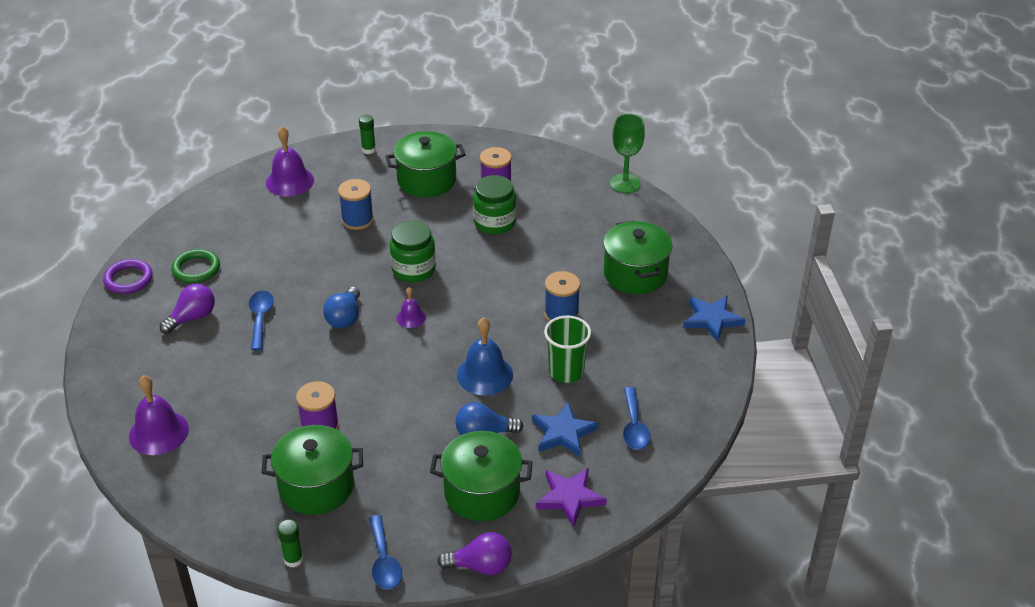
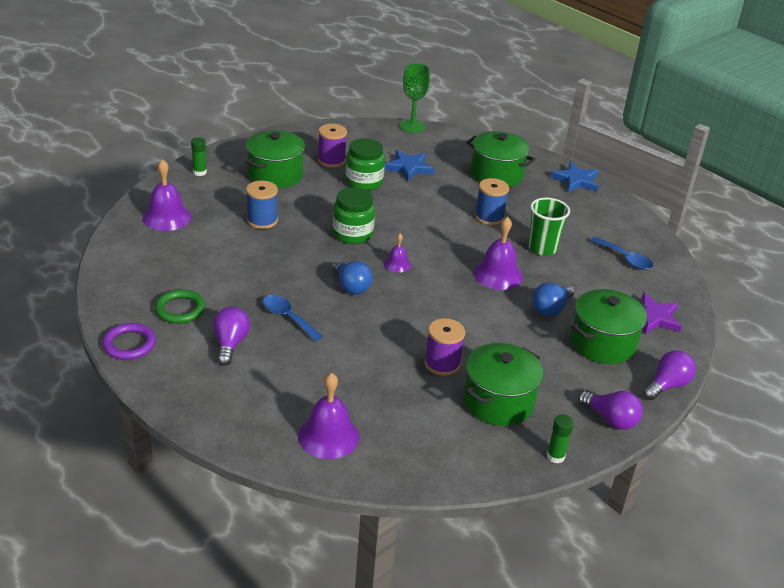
camera: 45 degrees left, 5 degrees down
(384, 561) = (611, 419): blue spoon -> purple light bulb
(485, 374) = (498, 274): blue bell -> purple bell
(563, 432) = (594, 283): blue star -> blue star (409, 167)

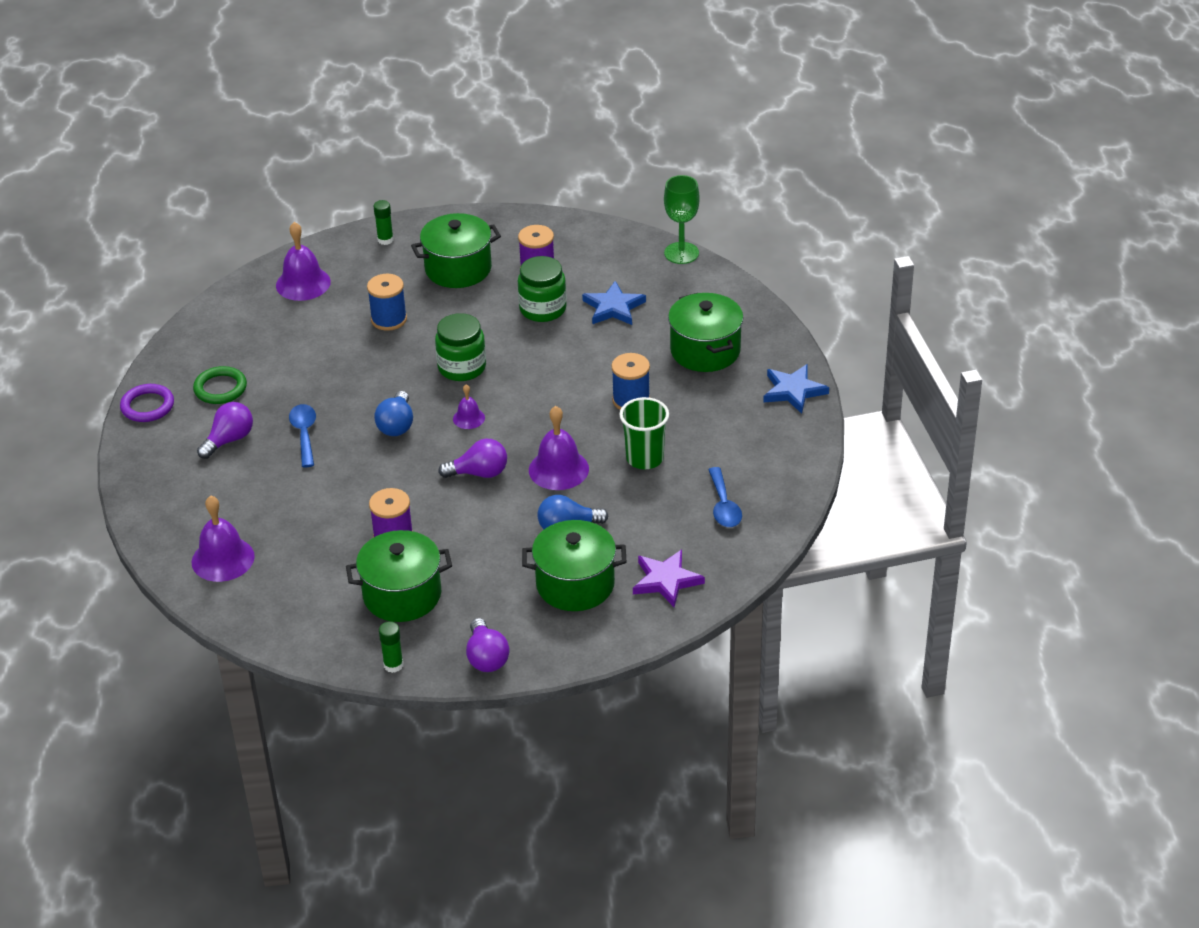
camera: 40 degrees right, 5 degrees up
(667, 385) = (585, 652): purple light bulb -> purple light bulb (479, 473)

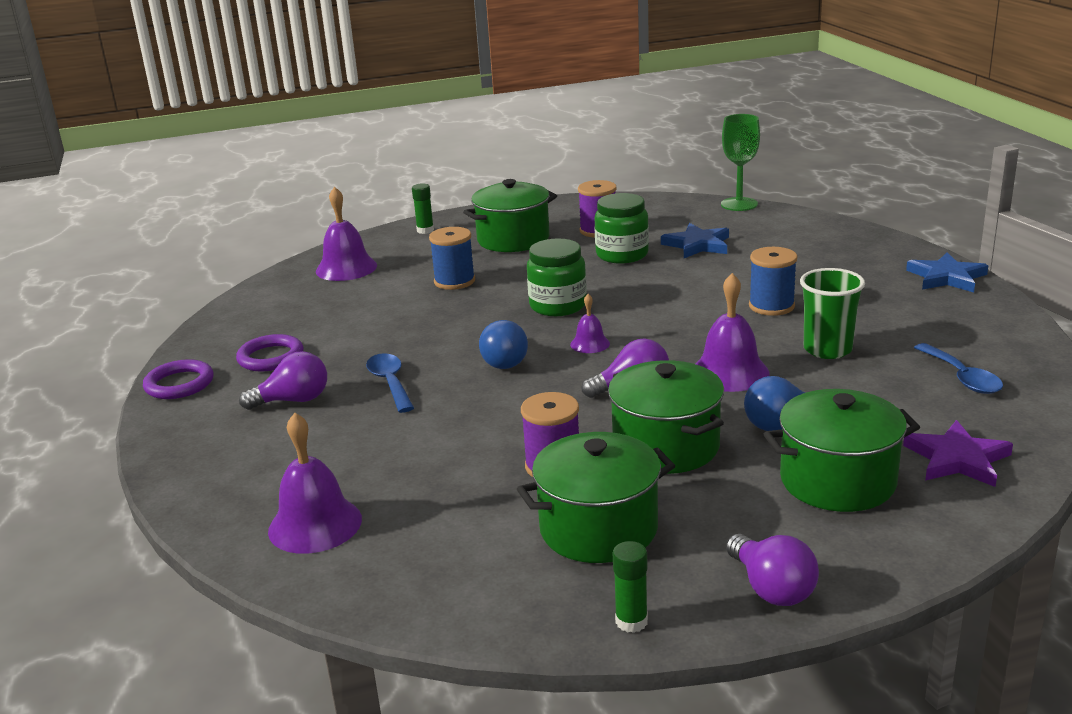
camera: 10 degrees left, 15 degrees down
(220, 388) = (271, 357): green ring -> purple ring
(229, 440) = (293, 401): purple light bulb -> purple light bulb turned 45 degrees clockwise
(705, 351) = (822, 261): green pot -> green pot (666, 446)

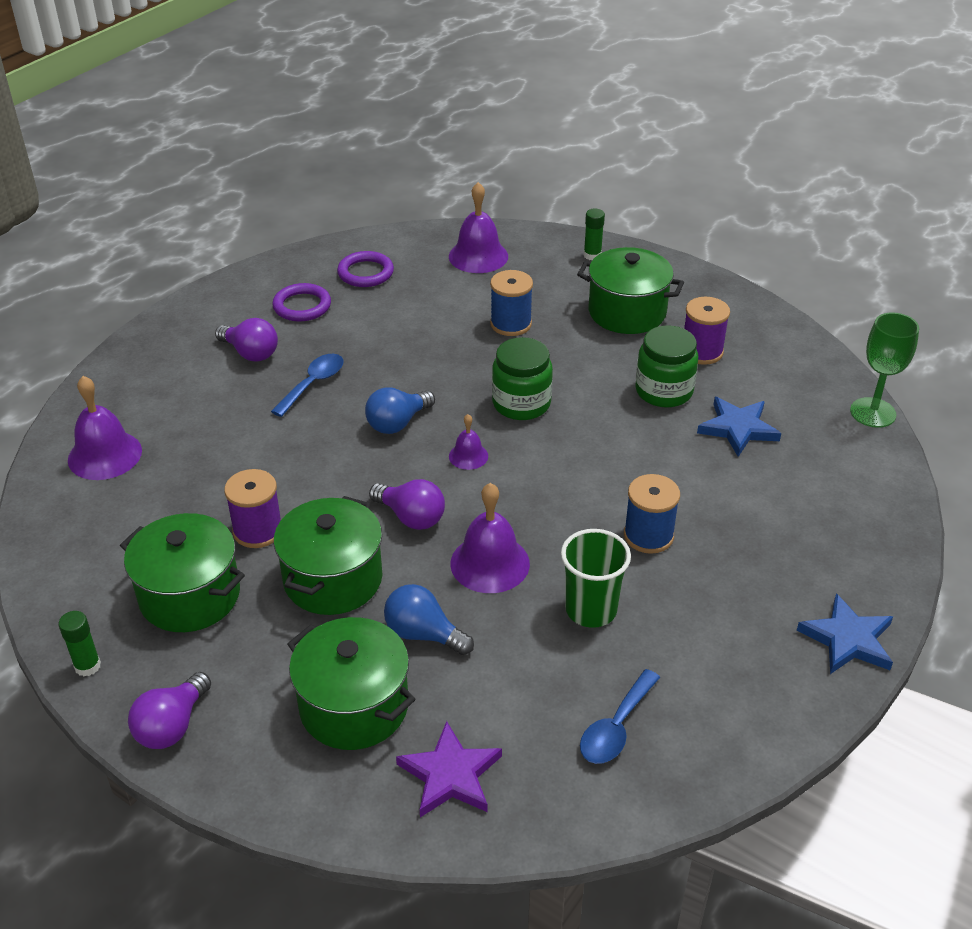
camera: 50 degrees right, 15 degrees up
(179, 384) = (231, 289): purple ring -> purple ring (365, 273)

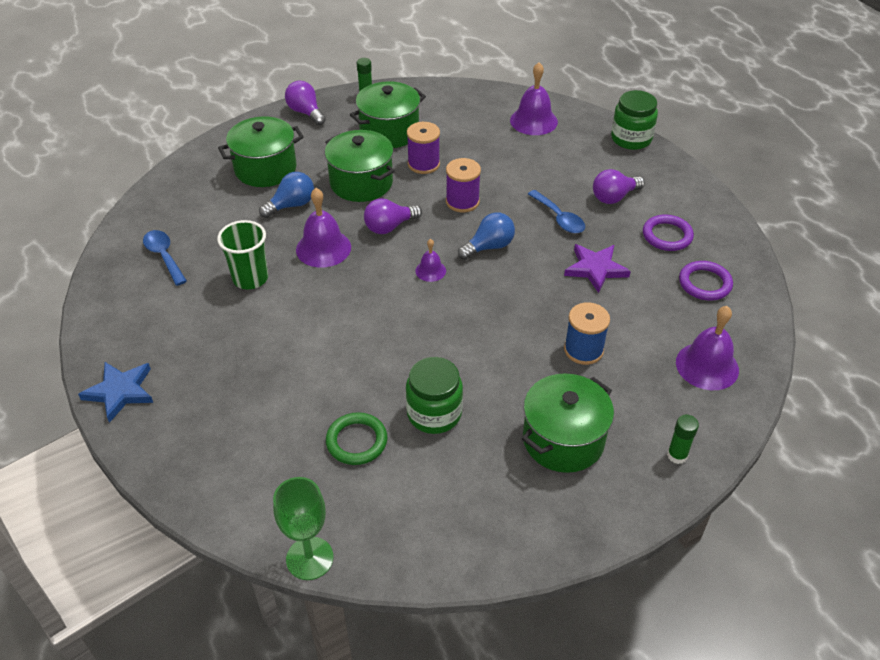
camera: 115 degrees right, 5 degrees up
(397, 423) = (489, 247): blue light bulb -> blue light bulb turned 75 degrees clockwise
(450, 775) = (195, 188): purple star -> purple star (595, 269)
(521, 403) = (471, 318): green jar -> green jar (631, 139)
(648, 536) = (287, 332): blue spool -> none
(701, 352) = (473, 469): purple spool -> purple spool (462, 202)
(738, 428) = (356, 441): blue star -> green ring

